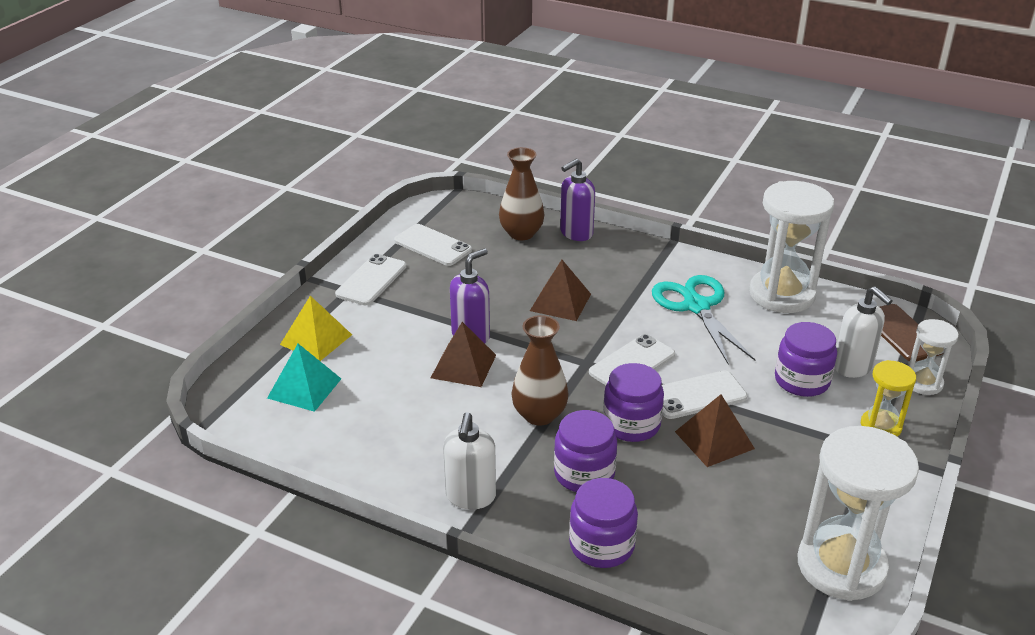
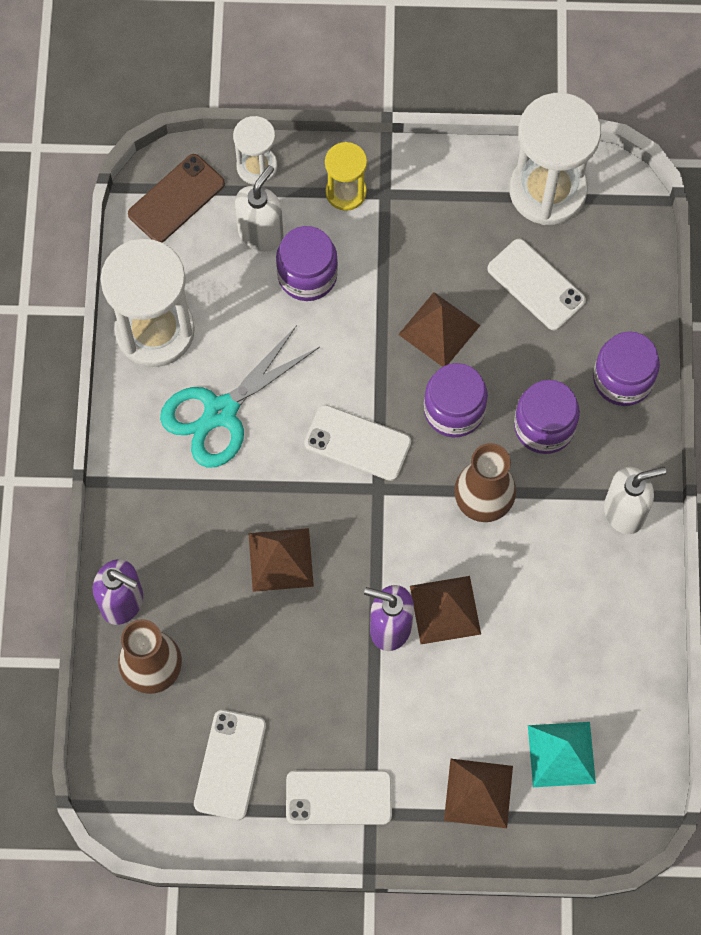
camera: 115 degrees left, 35 degrees up
(316, 339) = (478, 793): yellow pyramid -> brown pyramid
(697, 395) = (379, 364): white phone -> white phone (536, 285)

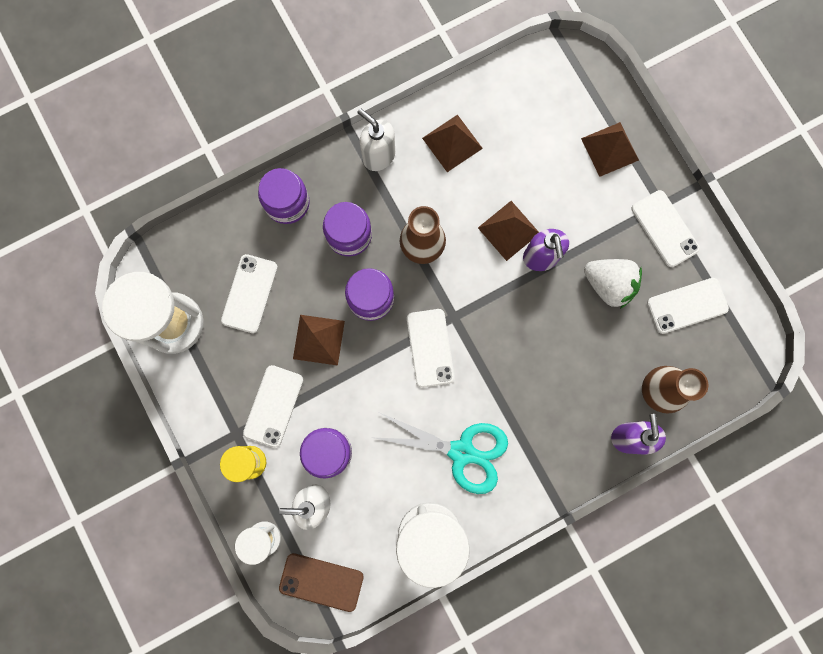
camera: 120 degrees left, 10 degrees up
(281, 559) = (538, 351): brown pyramid -> brown pyramid (452, 143)
(310, 687) = (608, 284): none -> white strawberry
(392, 246) = (273, 406): none -> white phone
(561, 754) = (556, 114): turquoise pyramid -> none

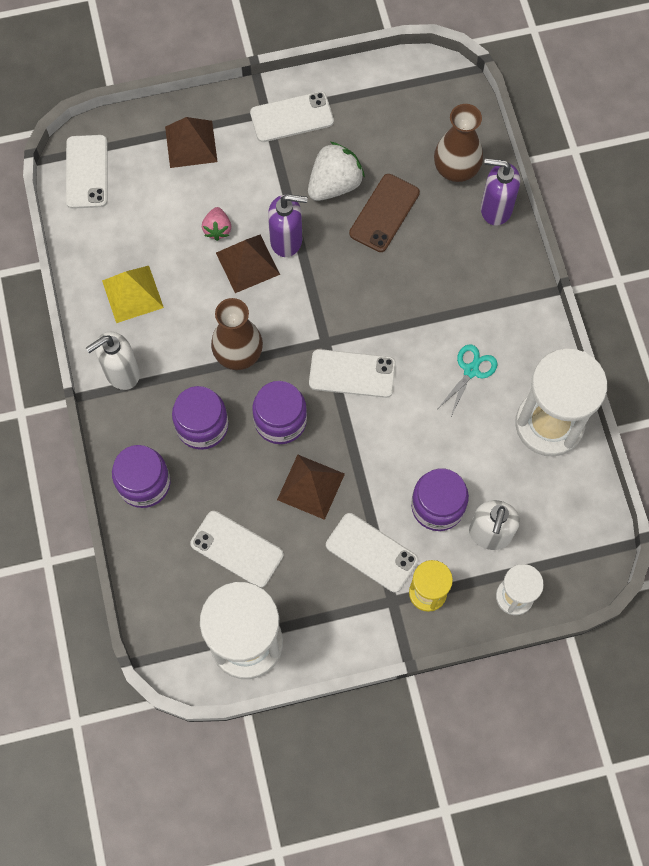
camera: 75 degrees left, 10 degrees down
(321, 582) = (574, 547): brown phone -> brown phone (384, 213)
(452, 143) = (132, 294): brown pyramid -> yellow pyramid
(461, 452) = (471, 371): turquoise scissors -> turquoise scissors, size x0.54
(533, 195) = (217, 229): none -> pink strawberry
(687, 306) = (377, 120): white phone -> white phone (87, 172)

